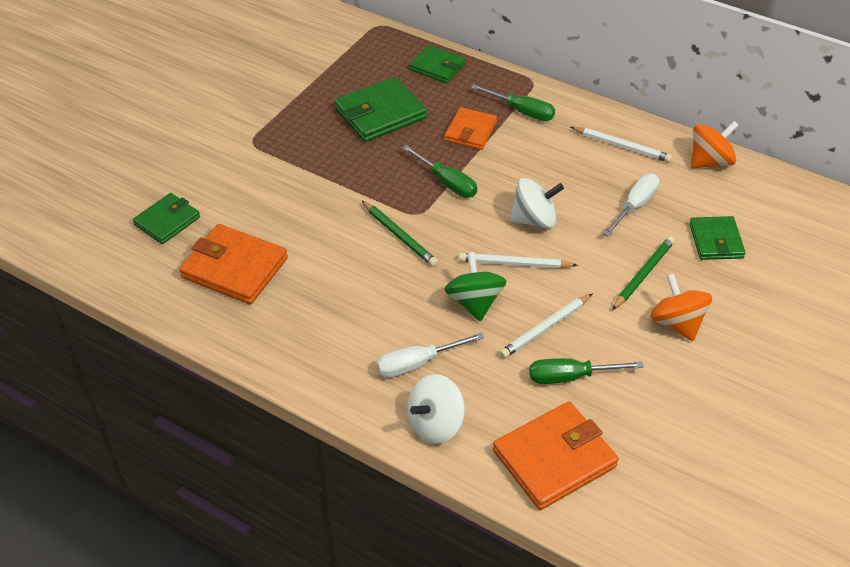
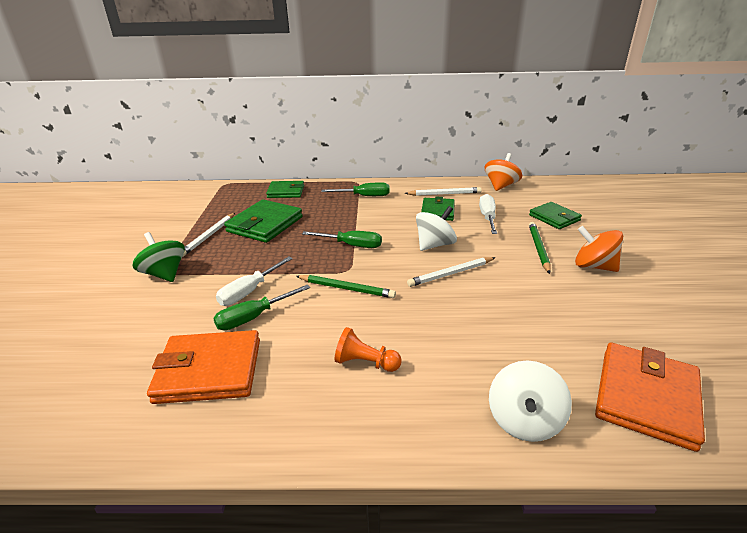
camera: 30 degrees left, 15 degrees down
(167, 221) = (107, 358): green wallet -> green wallet (437, 211)
(356, 319) = (365, 363): none -> orange pawn
(417, 363) = (454, 375): white screwdriver -> white screwdriver (249, 291)
(470, 131) = (340, 214): orange wallet -> none
(474, 302) = (450, 309): green spinning top -> green spinning top (165, 274)
(545, 328) = (519, 304): white pencil -> white pencil (209, 236)
(570, 377) = (576, 329): green screwdriver -> green screwdriver (253, 317)

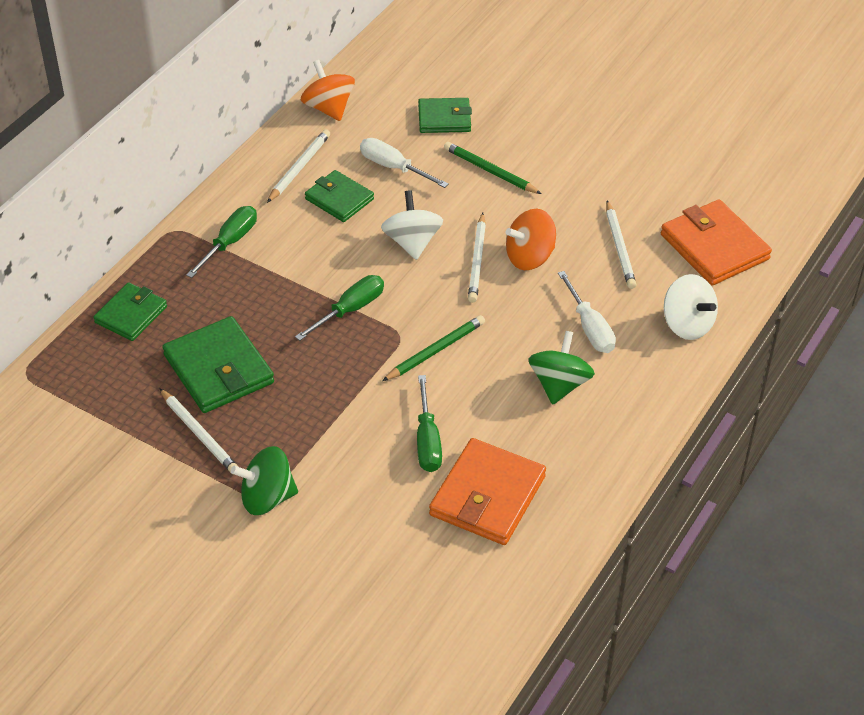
camera: 60 degrees left, 15 degrees up
(249, 291) = (374, 431): white screwdriver -> white screwdriver (590, 328)
(365, 363) = (559, 385): orange pawn -> green spinning top
(556, 335) = (619, 247): none -> white pencil
(593, 266) = (551, 156): orange spinning top -> orange spinning top (529, 257)

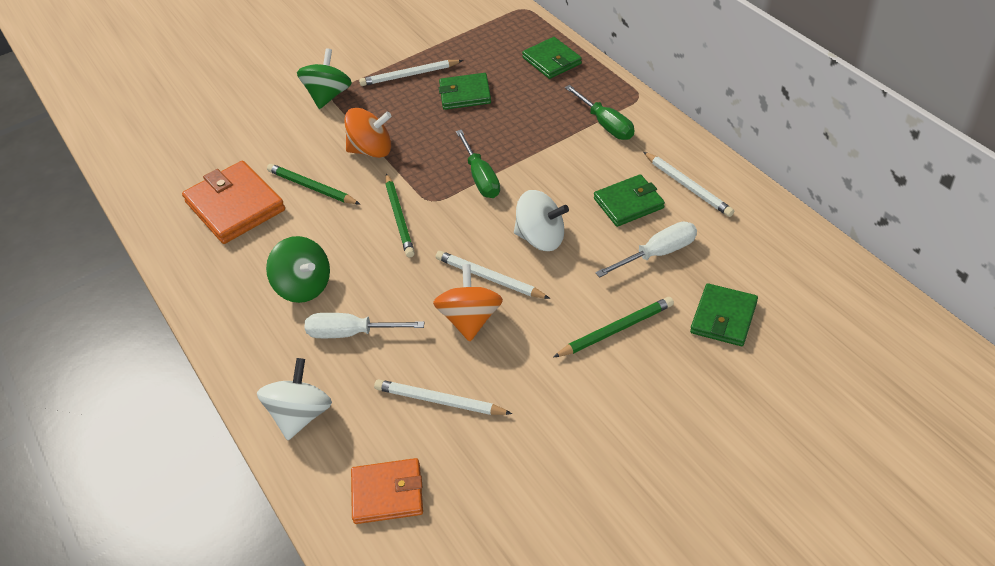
camera: 120 degrees right, 0 degrees up
(219, 369) = (465, 94): green wallet -> green wallet, size x0.64
(328, 108) = (777, 228): orange spinning top -> orange spinning top (371, 150)
(427, 441) = (312, 187): green screwdriver -> green pencil
(687, 324) = (301, 415): white spinning top -> white spinning top turned 120 degrees clockwise
(714, 247) = (387, 493): orange wallet -> orange wallet, size x0.64

